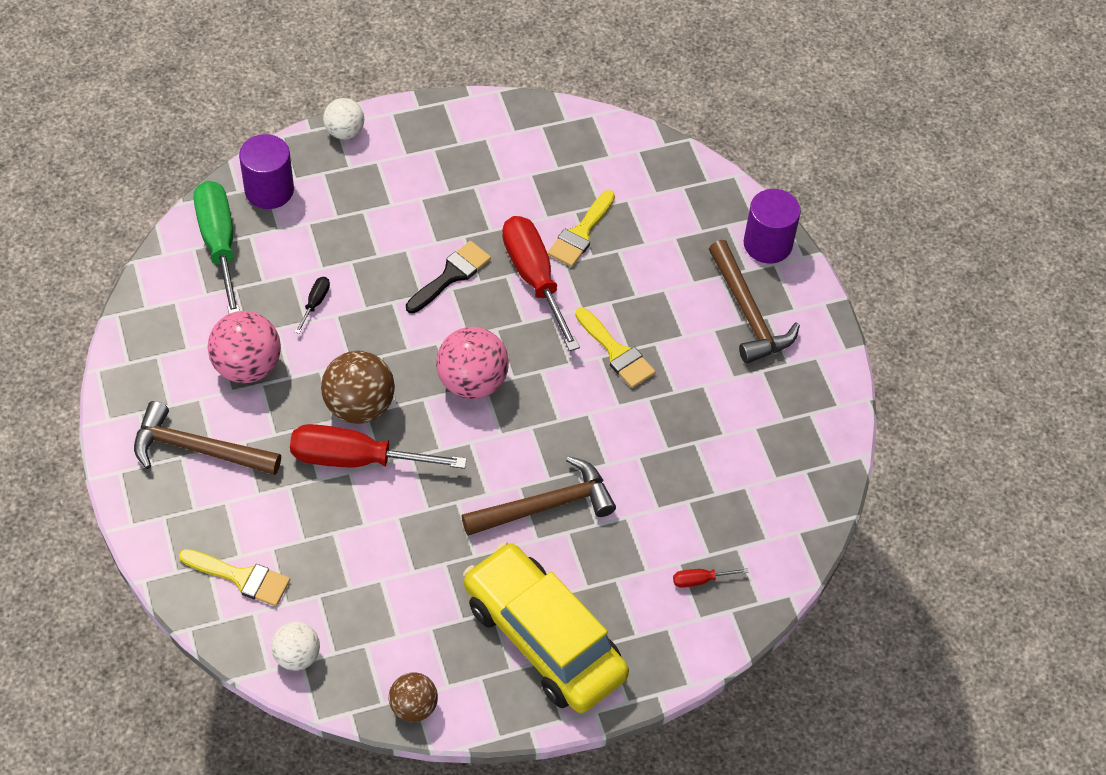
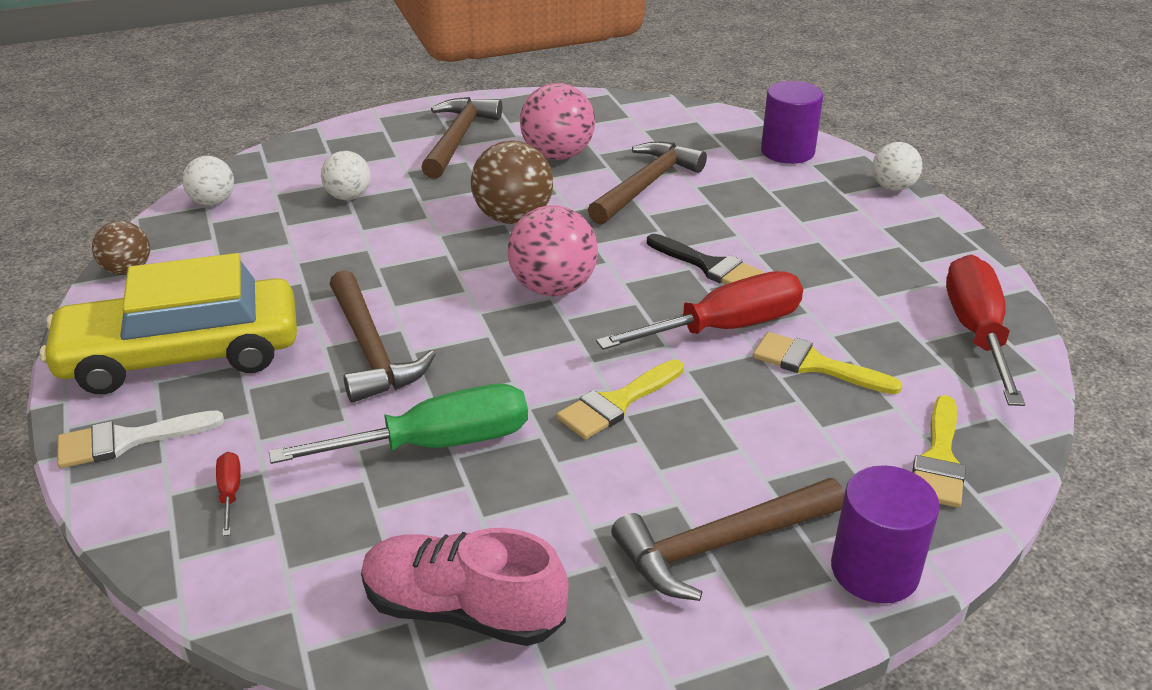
camera: 90 degrees right, 20 degrees down
(219, 244) = (706, 131): green screwdriver -> green screwdriver (436, 444)
(241, 577) = (310, 169): yellow brush -> yellow brush (939, 459)
(303, 539) = (348, 197): none -> white ball
(315, 303) = (646, 185): black screwdriver -> brown hammer
(356, 459) = (444, 220): red screwdriver -> red screwdriver (976, 332)
(544, 638) = (182, 355): yellow car -> yellow car turned 150 degrees counterclockwise
(645, 655) = (127, 440): none -> white brush
(798, 444) = (463, 610): none -> pink shoe

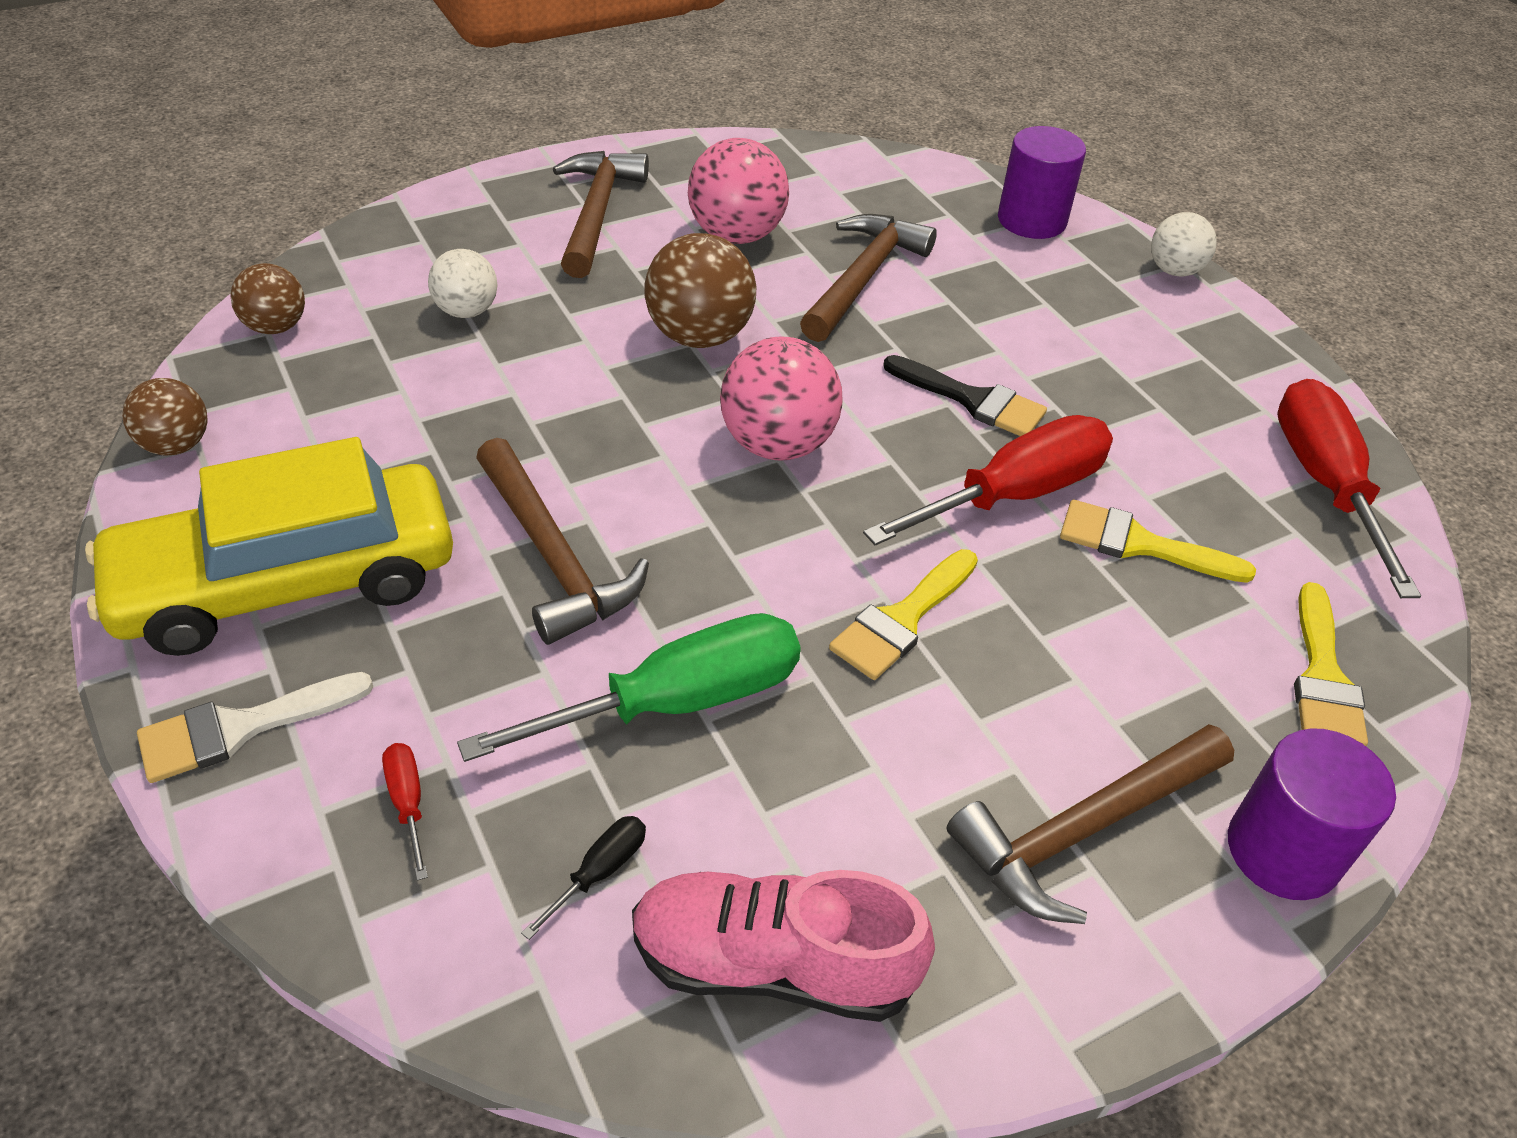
camera: 10 degrees left, 10 degrees up
(213, 202) = (276, 327): white ball -> brown ball
(353, 544) = (599, 872): none -> black screwdriver

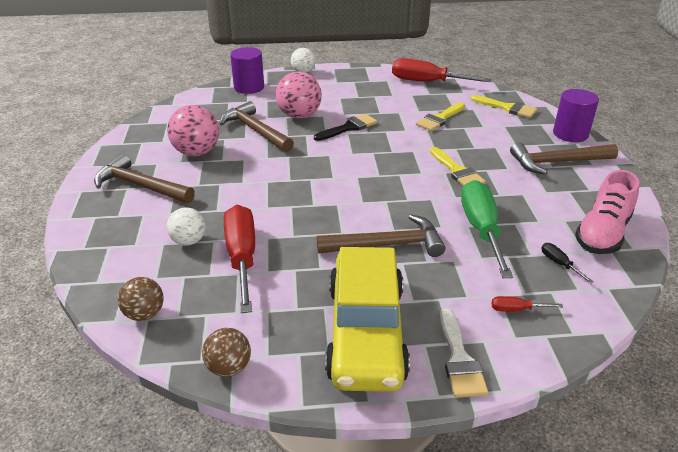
camera: 65 degrees left, 10 degrees down
(699, 336) = (263, 177): brown ball -> none
(777, 444) = (348, 174): pink ball -> pink ball (299, 115)
(1013, 495) = (404, 134): red screwdriver -> red screwdriver (242, 257)
(1084, 830) = (557, 162): brown hammer -> brown hammer turned 90 degrees clockwise

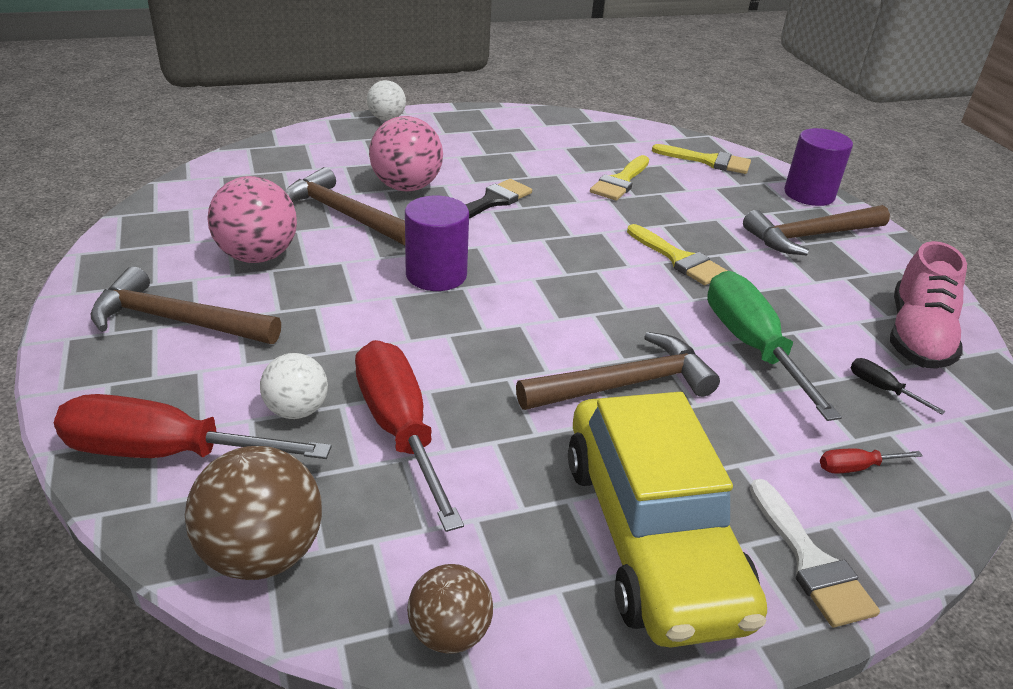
camera: 15 degrees left, 0 degrees up
(145, 314) = (262, 554): brown ball -> brown ball, size x1.62
(249, 87) = (308, 146): purple cylinder -> purple cylinder (436, 275)
(427, 82) = (579, 128): red screwdriver -> red screwdriver (165, 452)

